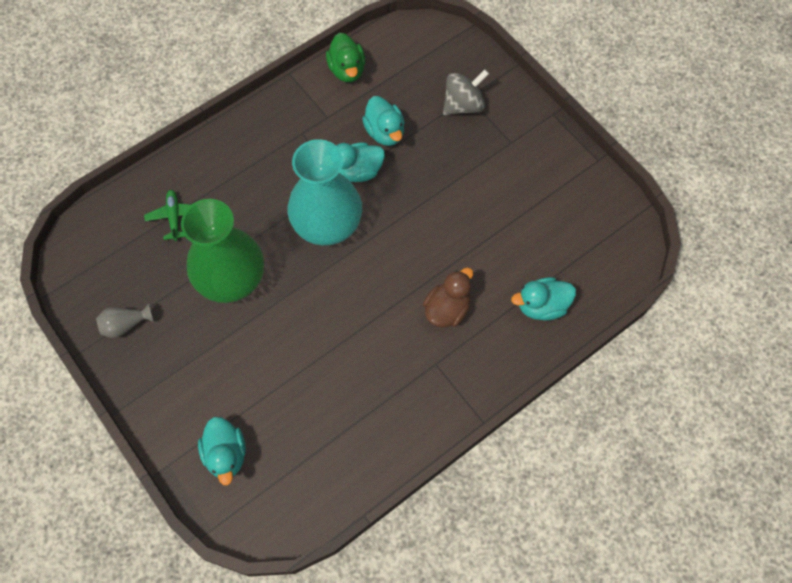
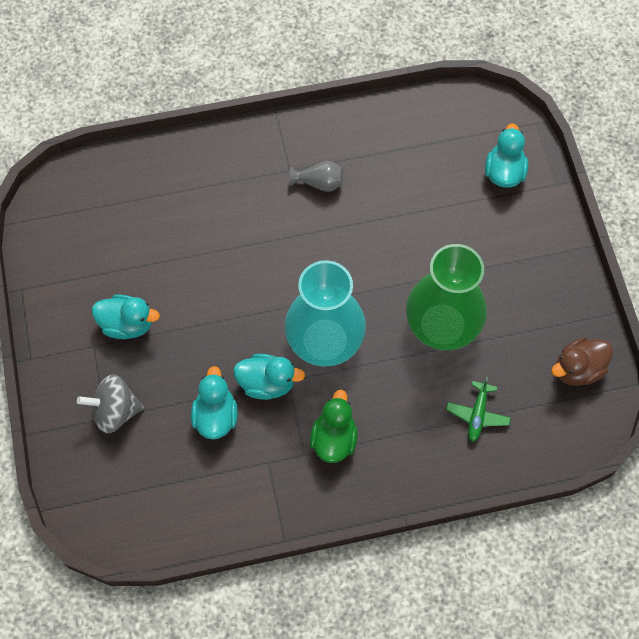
camera: 155 degrees left, 0 degrees up
(125, 325) = (561, 321): grey vase -> grey vase (319, 183)
(347, 70) = (217, 514): green duck -> green duck (334, 439)
(447, 309) = (253, 210): brown duck -> brown duck (577, 369)
(541, 306) = (167, 178): turquoise duck -> turquoise duck (127, 324)

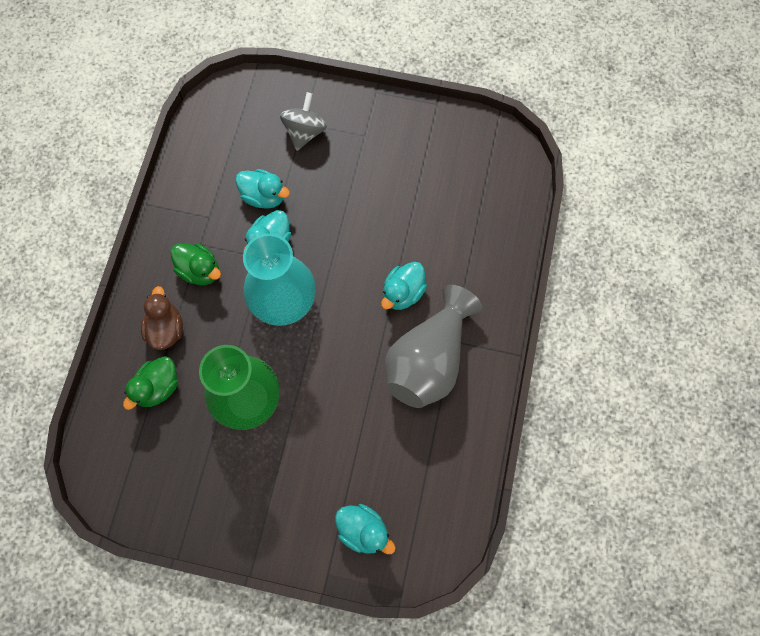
camera: 115 degrees right, 5 degrees up
(127, 324) = (370, 164): turquoise duck -> turquoise duck (403, 293)
(319, 183) = (428, 360): grey vase -> grey vase, size x2.46
(477, 414) = (158, 387): green plane -> green duck
(577, 369) = (148, 491): brown duck -> brown duck (166, 329)

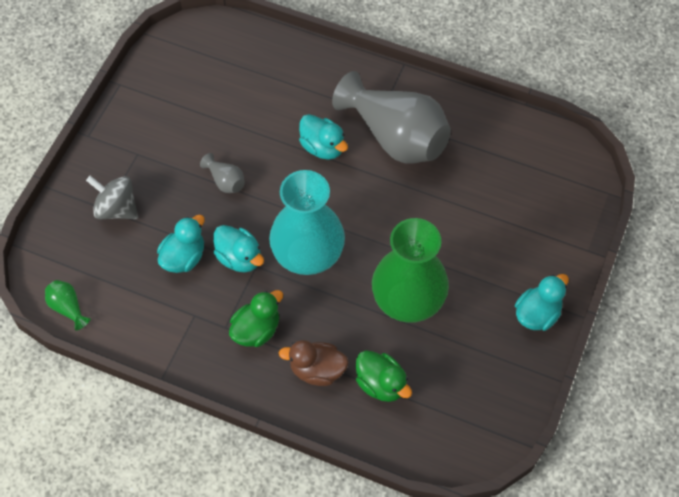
camera: 80 degrees left, 10 degrees down
(203, 118) = (68, 308): none -> green vase
(348, 214) = (225, 181): none -> grey vase
(363, 531) = (551, 215): turquoise duck -> turquoise duck (537, 314)

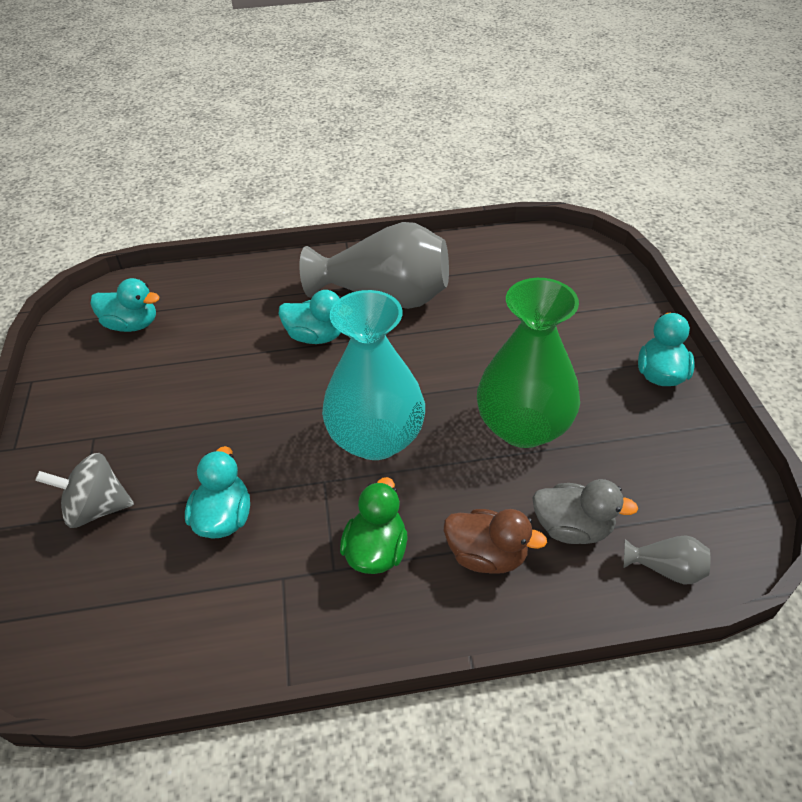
camera: 30 degrees left, 15 degrees down
(68, 308) = (87, 669): green vase -> none
(225, 181) = (225, 415): grey vase -> grey vase (666, 569)
(239, 258) = (297, 483): turquoise duck -> turquoise duck (132, 325)
(317, 370) = (486, 555): brown duck -> brown duck turned 135 degrees counterclockwise
(381, 384) = (572, 528): green duck -> grey duck

